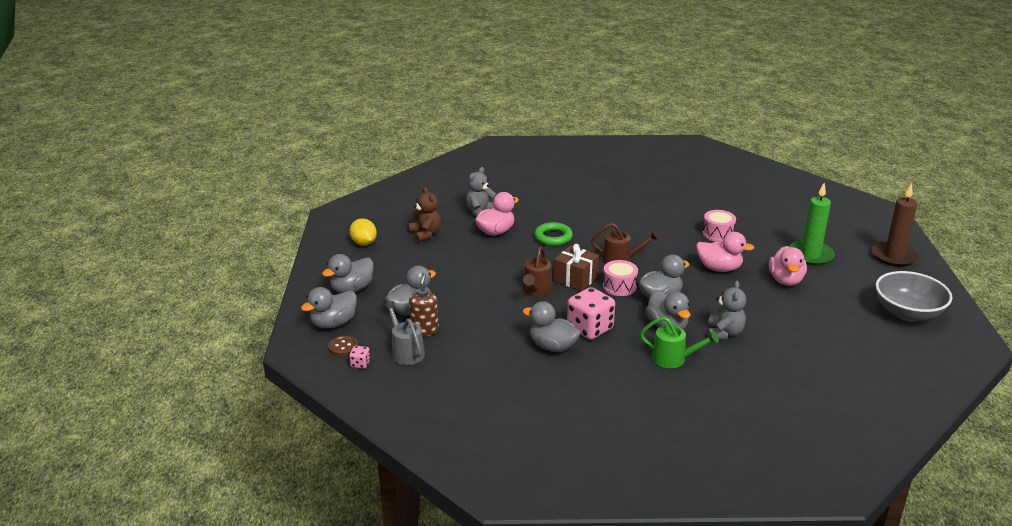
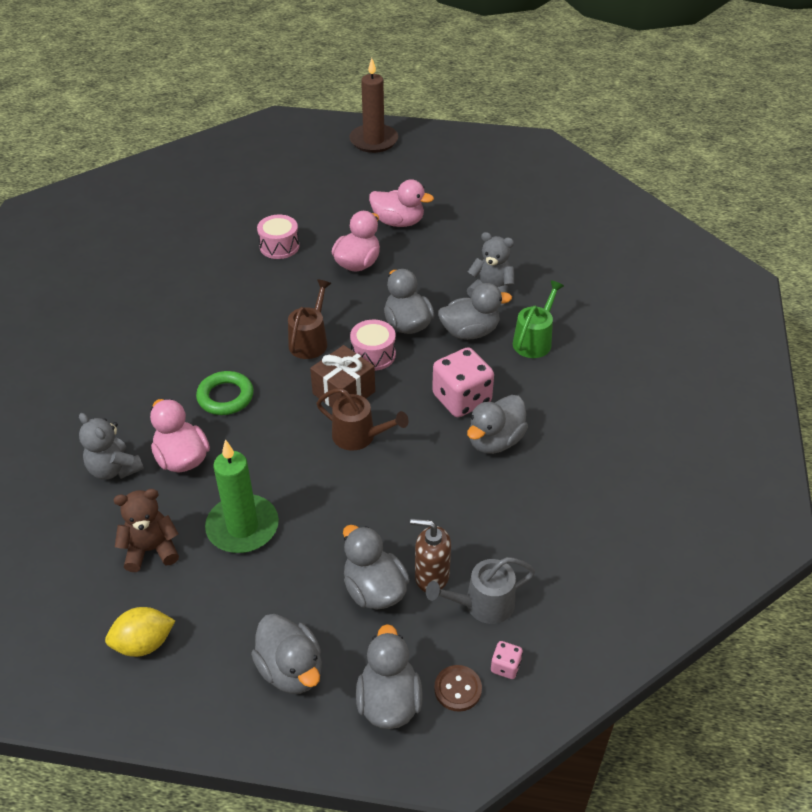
camera: 80 degrees left, 15 degrees up
(333, 323) = (389, 701): grey duck -> grey duck turned 150 degrees counterclockwise
(810, 255) = (352, 192): green candle -> green candle (242, 527)
(907, 313) = (479, 163): grey bowl -> none

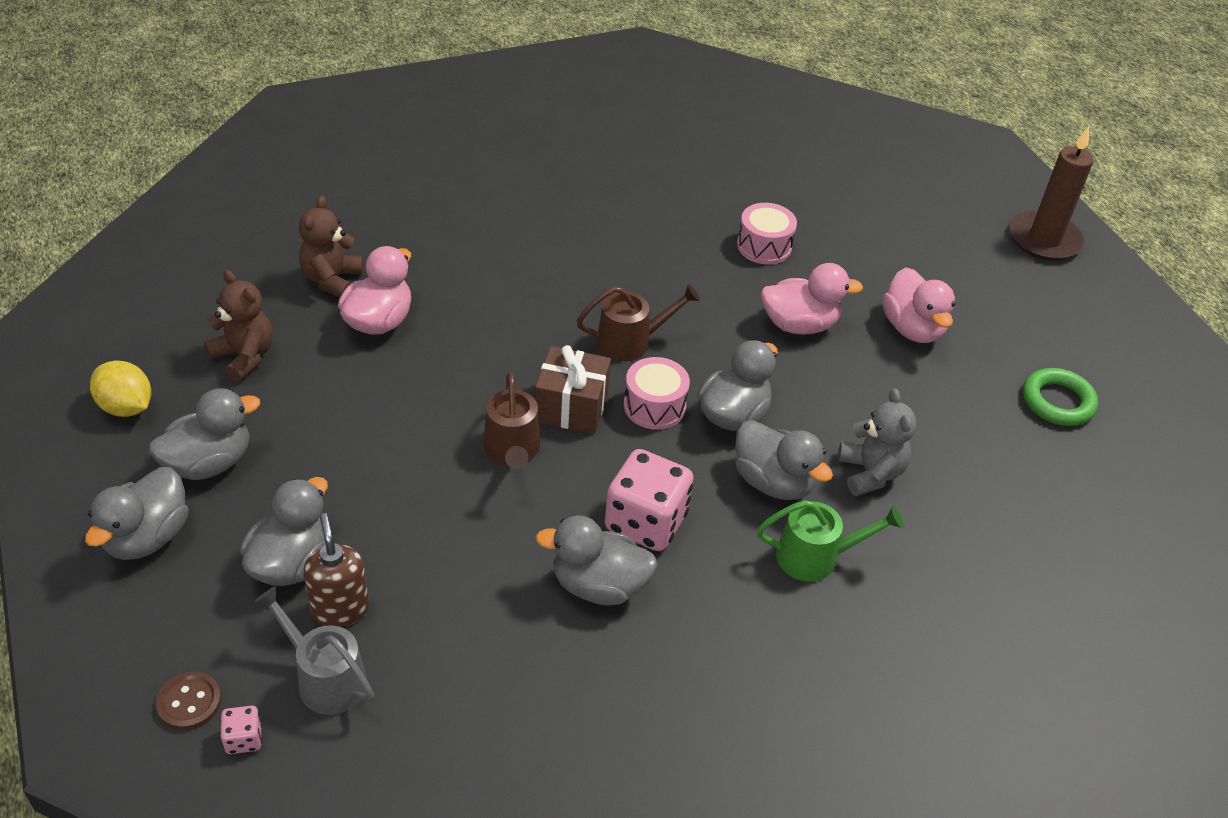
camera: 55 degrees right, 0 degrees up
(114, 469) = (332, 280): grey teddy bear -> brown teddy bear
(225, 397) = (490, 313): green ring -> green ring (1057, 402)
(242, 527) = (315, 411): green candle -> none
(389, 701) = (144, 642): grey duck -> grey duck (209, 463)

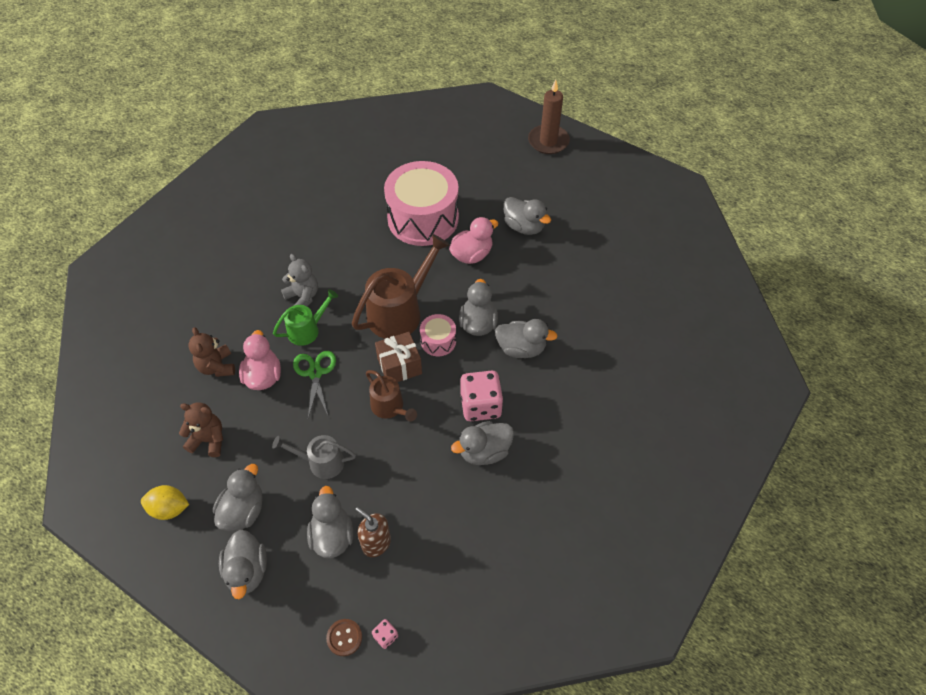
camera: 30 degrees left, 10 degrees up
(325, 678) = (398, 581): grey watering can -> grey watering can (321, 462)
(449, 353) = (315, 373): none -> green scissors
(631, 341) = (400, 312): brown watering can -> brown watering can, size x1.75
(764, 246) = (423, 218): pink drum -> pink drum, size x2.22
(816, 557) = (566, 375): green watering can -> green watering can (307, 330)
(870, 473) = (559, 317): grey teddy bear -> grey teddy bear (303, 297)
(912, 328) = (524, 227): pink duck -> grey duck
(1057, 402) = (611, 230): green ring -> none

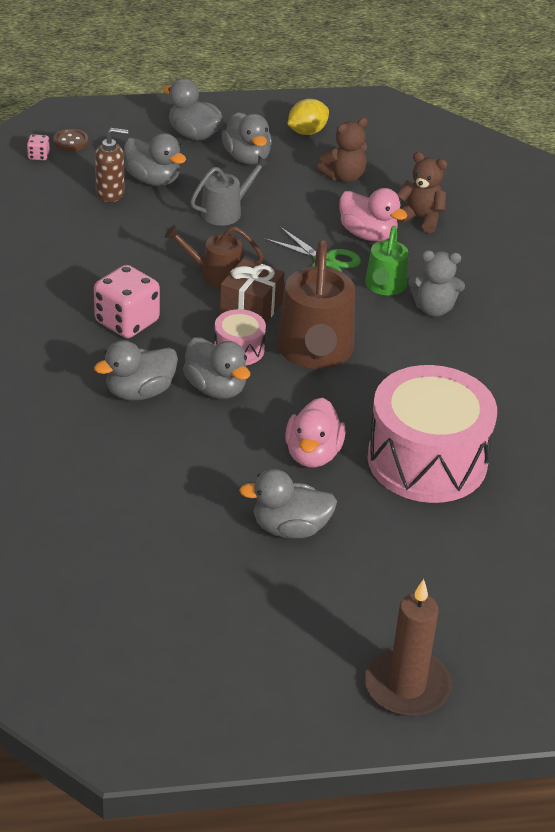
camera: 135 degrees right, 15 degrees down
(484, 452) = (82, 291): grey duck -> none

